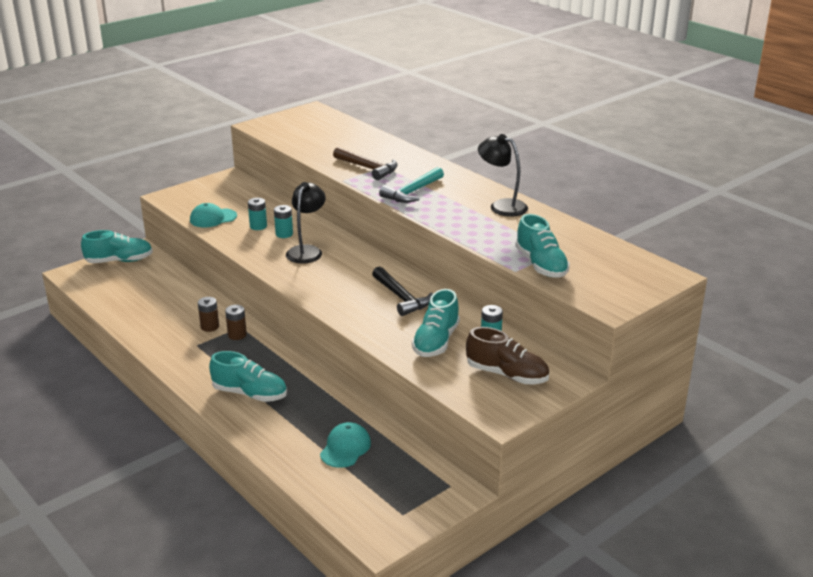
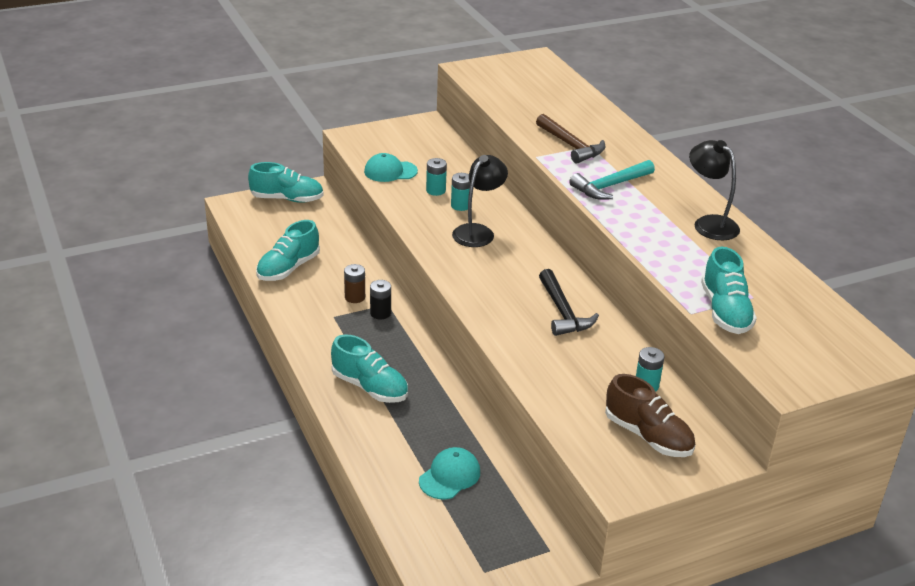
camera: 15 degrees right, 5 degrees up
(237, 335) = (380, 313): brown battery -> black battery
(436, 341) = (581, 376): turquoise shoe -> turquoise shoe (288, 268)

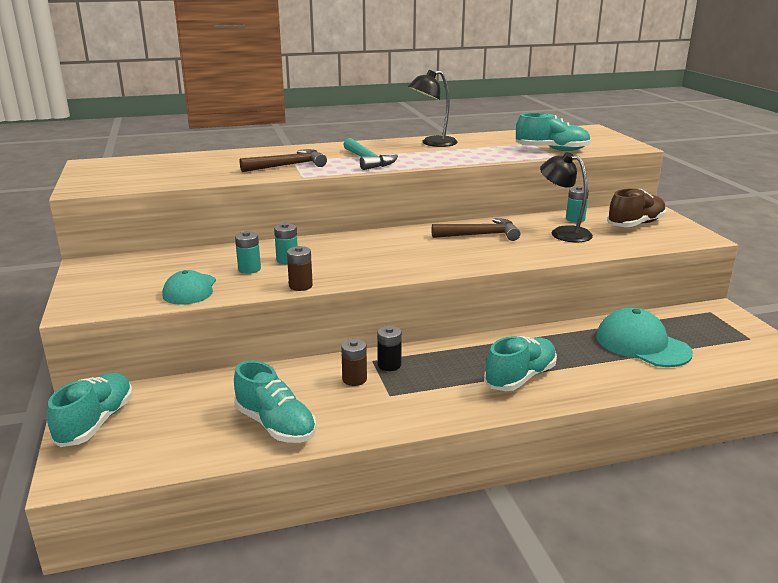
camera: 80 degrees left, 10 degrees down
(407, 218) = (300, 286): none -> brown battery
(449, 476) = (642, 344): turquoise cap -> turquoise cap, size x1.51
(478, 231) = (341, 256): black lamp -> black lamp (563, 233)
(562, 312) = (480, 235): black hammer -> brown hammer

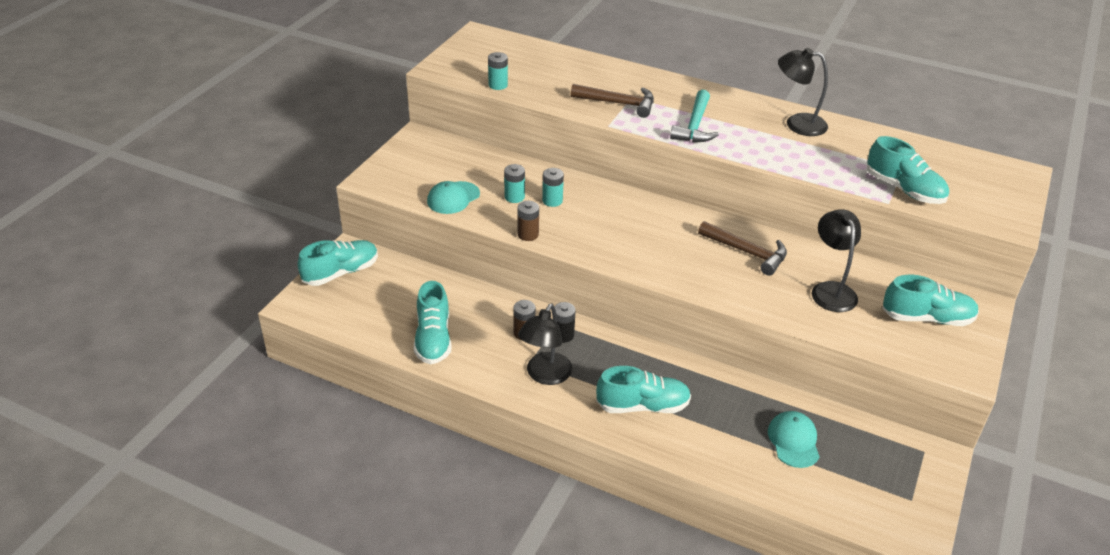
camera: 40 degrees right, 15 degrees up
(417, 398) = (545, 375): none -> black lamp
(575, 219) = (874, 279): turquoise battery -> turquoise battery (498, 85)
(635, 224) = (927, 318): brown shoe -> turquoise shoe
(642, 344) = (793, 441): turquoise cap -> turquoise cap, size x0.66

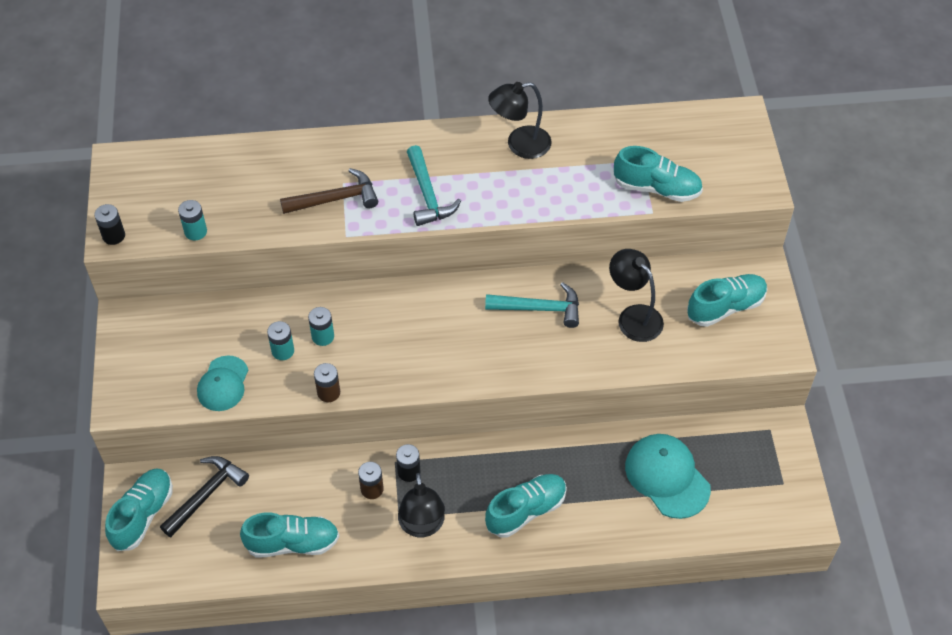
camera: 30 degrees left, 15 degrees up
(396, 281) = (206, 495): none -> black hammer
(433, 339) = (292, 543): turquoise shoe -> turquoise shoe turned 60 degrees counterclockwise
(439, 68) = (113, 236): none -> black battery
(746, 252) = (539, 309): brown hammer -> turquoise hammer
(793, 441) = (667, 477): turquoise cap -> turquoise cap, size x1.51

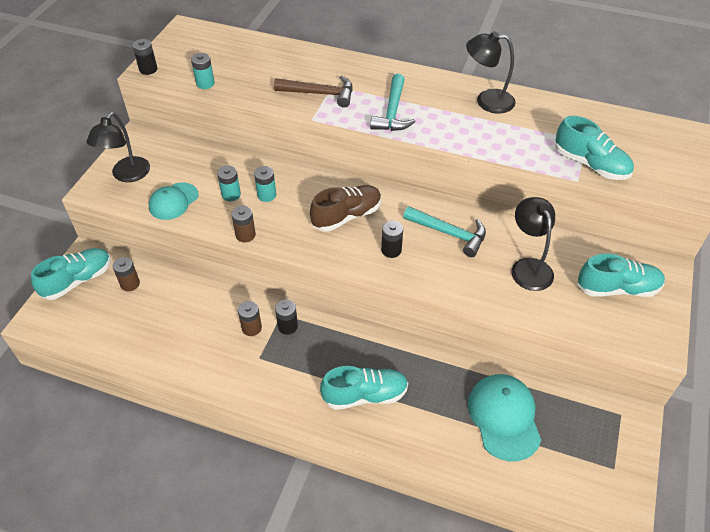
camera: 25 degrees right, 5 degrees down
(206, 495) = (130, 284): black hammer -> brown battery
(292, 543) = (167, 344): turquoise shoe -> none
(422, 526) = (273, 372): black lamp -> black lamp (127, 175)
(424, 329) = (346, 216): none -> brown shoe
(490, 350) = (391, 250): none -> black battery

